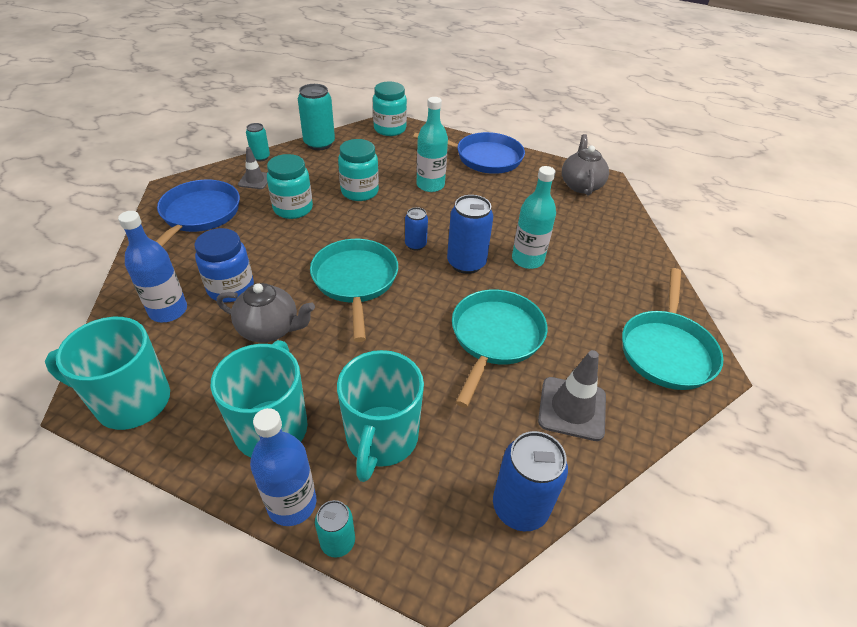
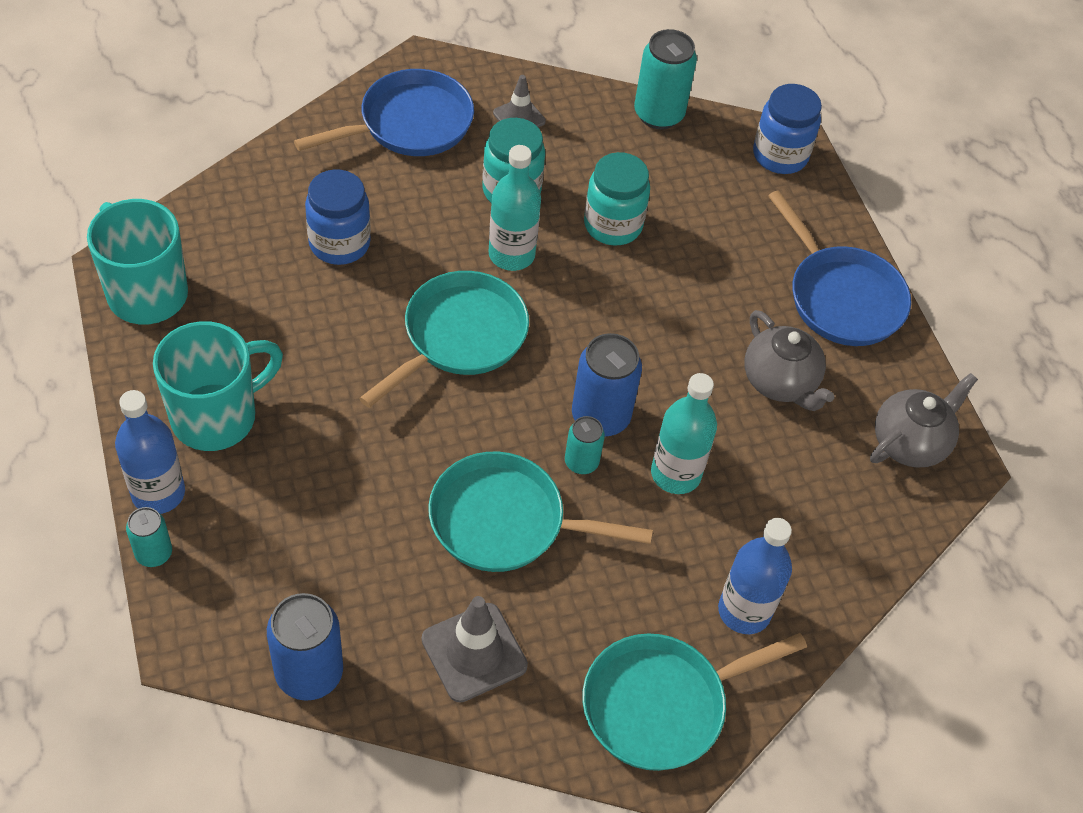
camera: 45 degrees right, 10 degrees up
(168, 311) = (263, 223): blue bottle -> blue bottle (744, 611)
(260, 157) = (565, 86): turquoise can -> turquoise can (581, 462)
(270, 329) = (321, 320): grey teapot -> grey teapot (780, 382)
(381, 439) = (281, 510): turquoise mug -> none
(390, 129) = (780, 155): turquoise jar -> blue jar
(415, 245) = (578, 347): blue can -> none
(430, 185) = (709, 282): turquoise bottle -> turquoise bottle (511, 254)
(495, 338) = (506, 521): turquoise pan -> turquoise pan turned 150 degrees counterclockwise

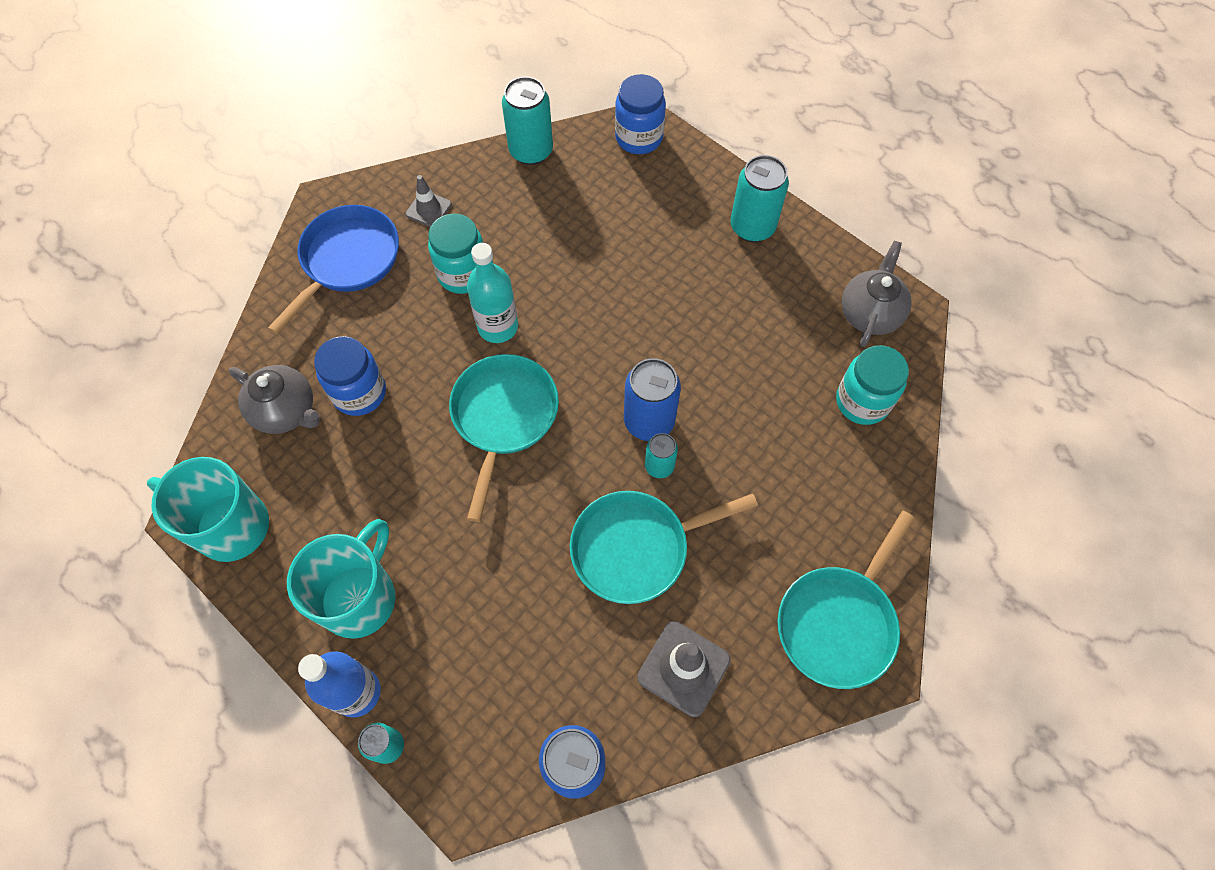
camera: 25 degrees left, 10 degrees up
(613, 225) = (556, 260): turquoise jar -> turquoise jar (862, 401)
(675, 474) = (731, 434): turquoise bottle -> none
(744, 611) = (846, 513): blue bottle -> none
(780, 382) = (755, 318): grey teapot -> grey teapot (286, 411)
(841, 297) = (752, 227): blue pan -> turquoise can

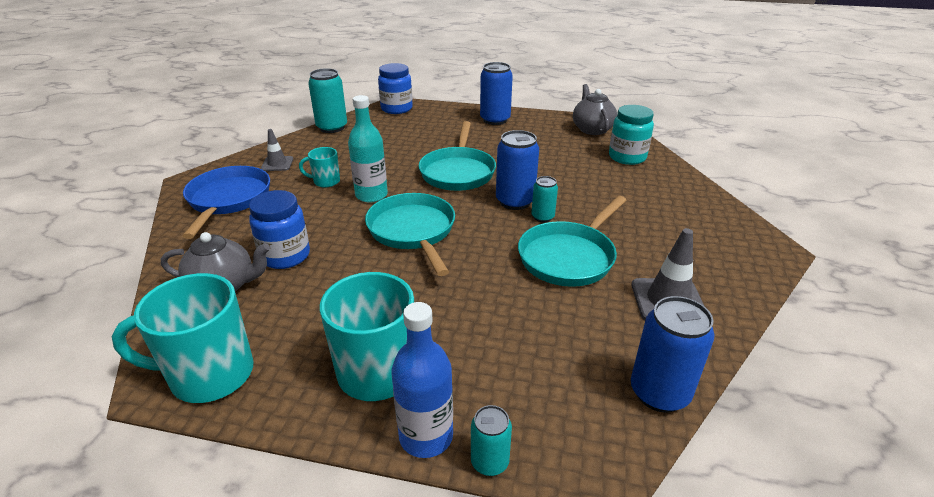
camera: 30 degrees left, 30 degrees down
(463, 274) = (325, 181): turquoise jar -> turquoise mug
(752, 227) = (495, 120): turquoise can -> blue can
(839, 621) = (729, 241): turquoise pan -> turquoise pan (458, 172)

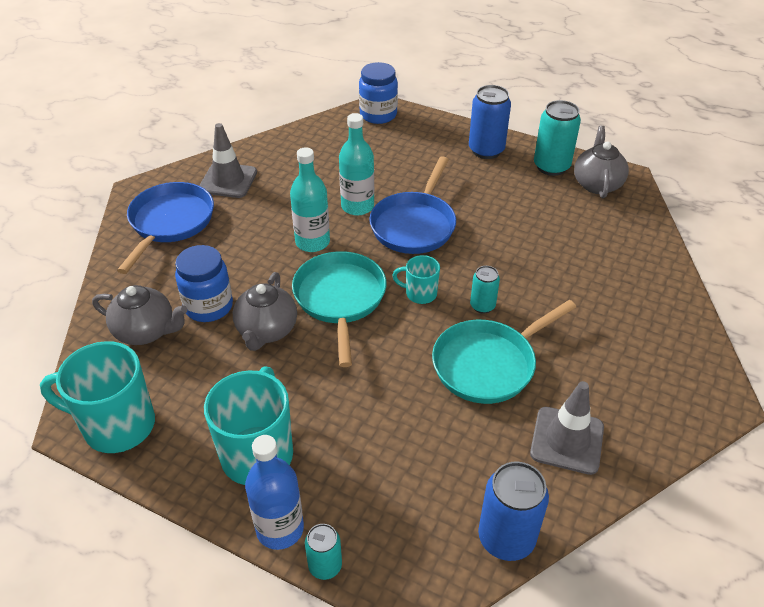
camera: 15 degrees right, 10 degrees up
(277, 164) = (228, 180): grey traffic cone -> grey traffic cone, size x1.62
(325, 181) = (271, 214): turquoise mug -> turquoise mug (420, 293)
(332, 127) = (298, 134): turquoise can -> turquoise can (551, 166)
(350, 266) = (266, 331): none -> grey teapot
(403, 166) = (357, 206): none -> turquoise bottle
(458, 172) = (414, 224): turquoise pan -> blue pan
(515, 201) = (461, 279): blue can -> none
(627, 157) = (619, 236): turquoise jar -> none

